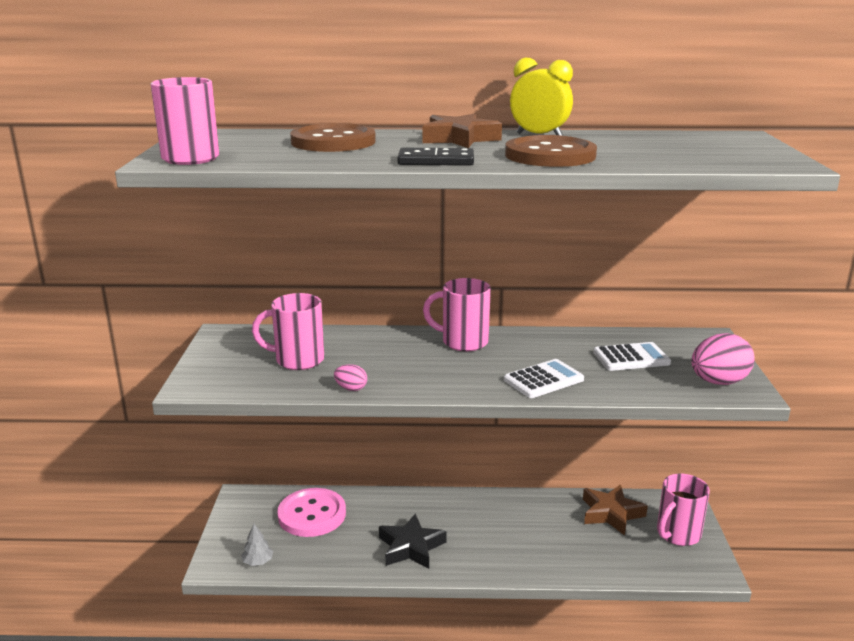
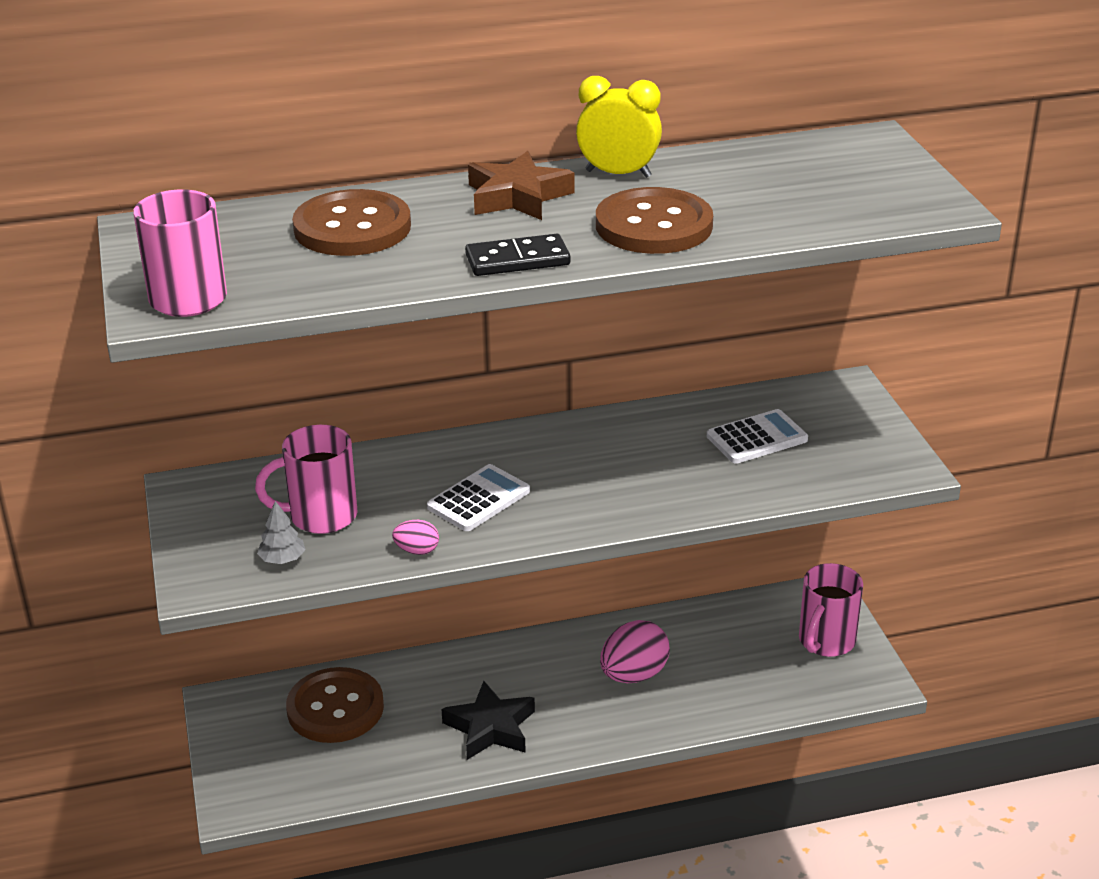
camera: 15 degrees left, 10 degrees up
(258, 562) = (291, 790): grey tree -> grey tree (282, 559)
(312, 514) = (335, 708): pink button -> brown button
(463, 342) = (531, 447): pink mug -> none
(543, 380) = (658, 493): white calculator -> white calculator (479, 499)
(611, 513) = (736, 628): brown star -> none
(718, 382) = (871, 459): pink egg -> pink egg (634, 675)

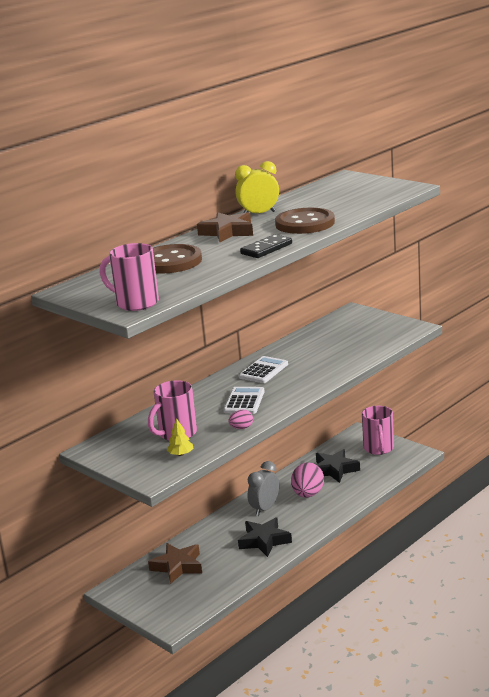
camera: 30 degrees left, 10 degrees down
(282, 559) = (181, 454): grey tree -> yellow tree
(335, 708) = (177, 566): brown button -> brown star
(547, 669) = (265, 509): none -> grey clock
(718, 648) = (334, 470): none -> black star
(757, 438) = (339, 339): white calculator -> white calculator (263, 371)

